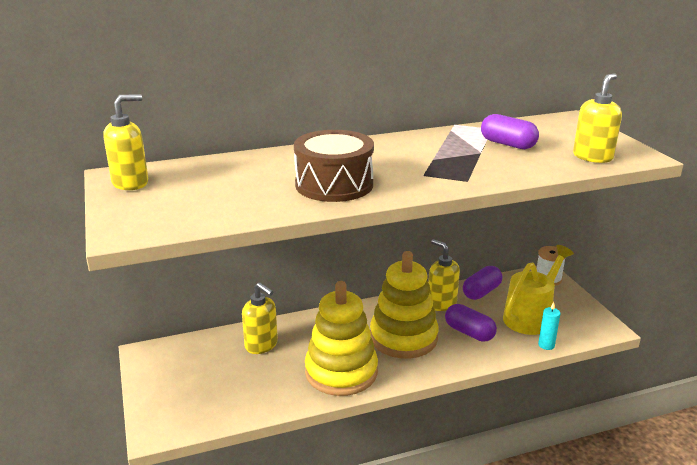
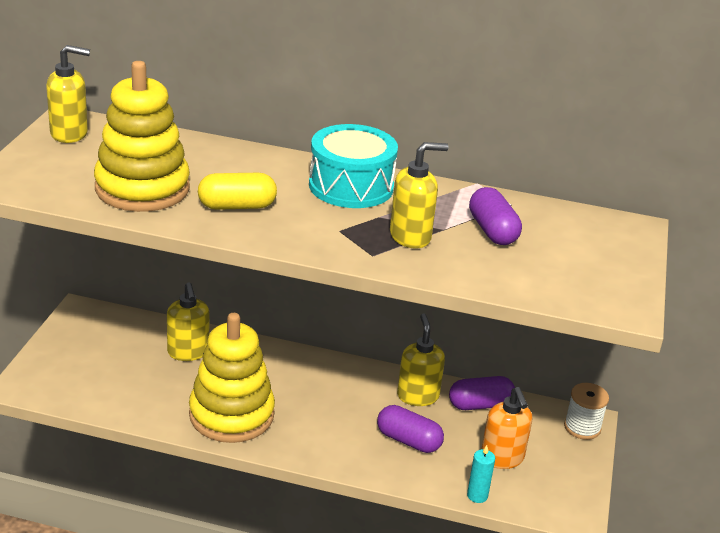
camera: 30 degrees right, 5 degrees up
(334, 184) = (237, 206): brown drum -> yellow capsule
(386, 149) = (351, 186): none -> turquoise drum
(403, 338) = (332, 412): yellow stacking toy -> yellow stacking toy (142, 188)
(469, 332) = (408, 440): purple capsule -> purple capsule turned 45 degrees counterclockwise
(531, 316) = (502, 458): yellow watering can -> orange soap dispenser
(592, 157) = (563, 285): yellow soap dispenser -> yellow soap dispenser (410, 236)

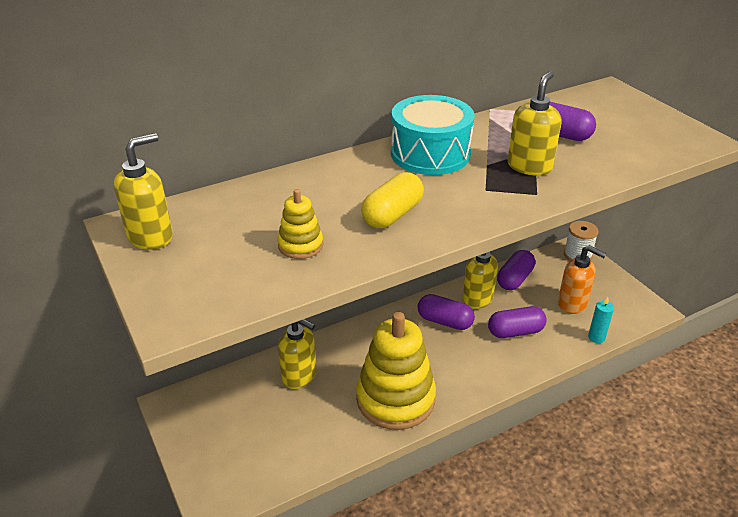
camera: 40 degrees left, 5 degrees up
(142, 188) = (300, 245): yellow stacking toy -> yellow stacking toy, size x0.45
(360, 393) = (445, 321): none -> purple capsule

